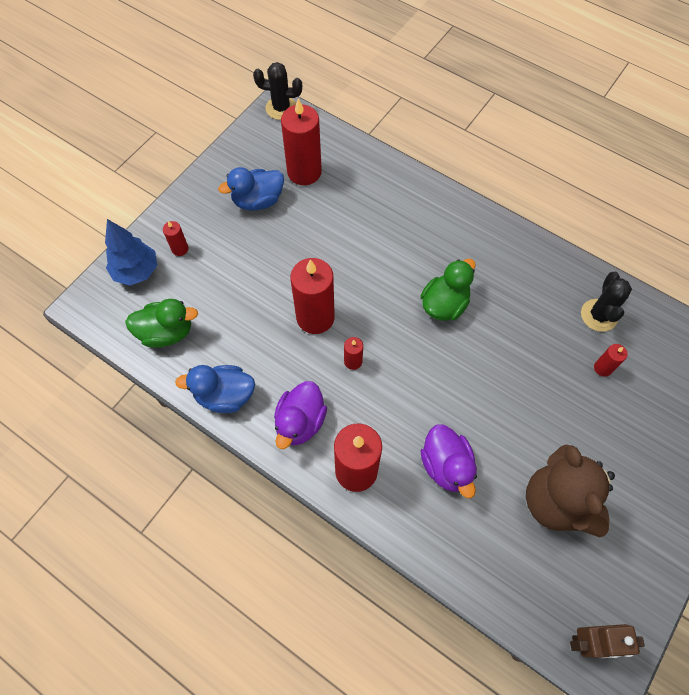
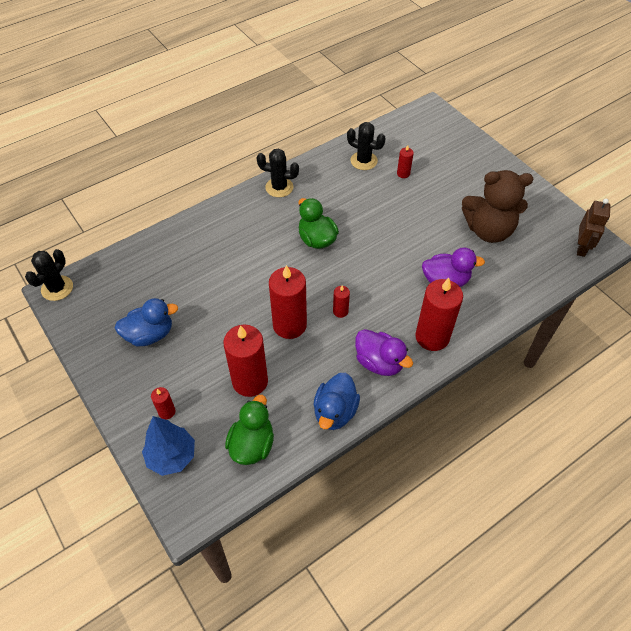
camera: 70 degrees left, 10 degrees down
(258, 201) = (150, 334): blue duck -> blue duck turned 105 degrees counterclockwise
(304, 172) = (140, 291): red candle -> red candle (250, 381)
(504, 240) = (279, 187): none -> black cactus

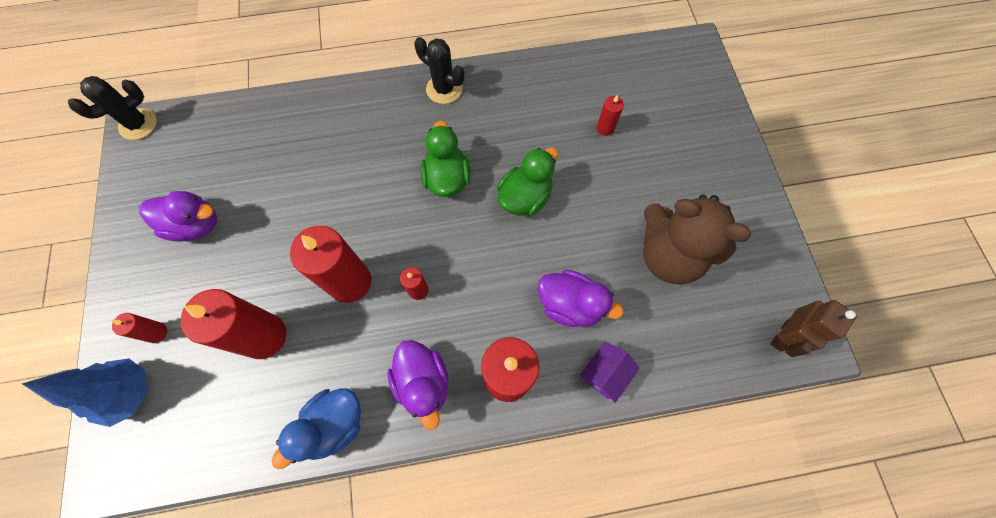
camera: 25 degrees right, 15 degrees up
(150, 334) = (195, 225): blue duck -> purple duck
(252, 444) = (219, 421): green duck -> green duck (525, 197)
(363, 161) = (566, 91): black cactus -> none
(491, 310) = (605, 373): none -> purple house

